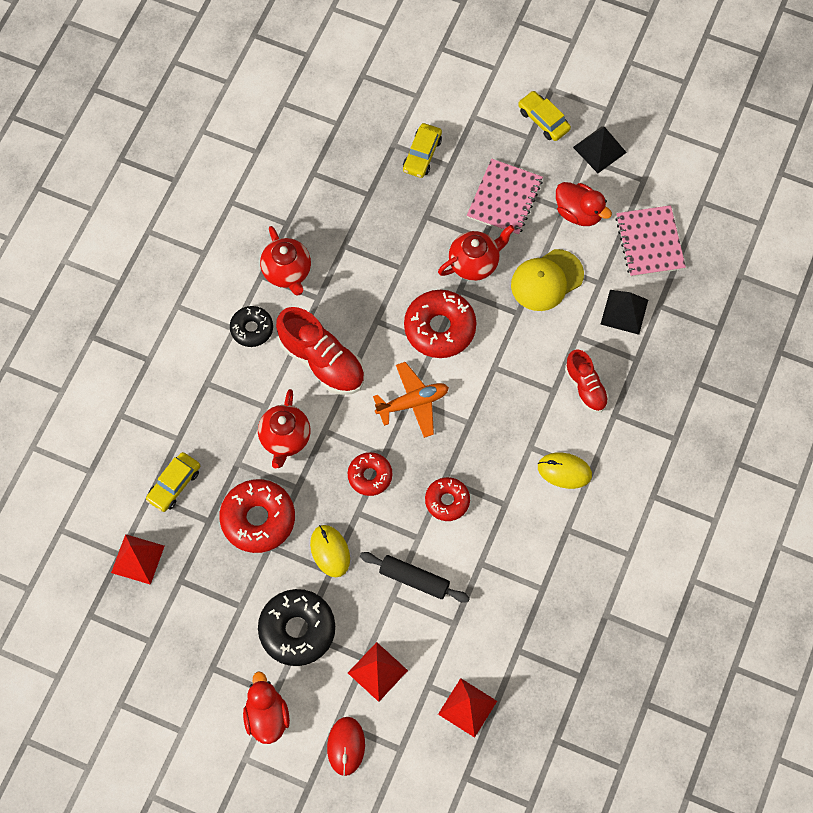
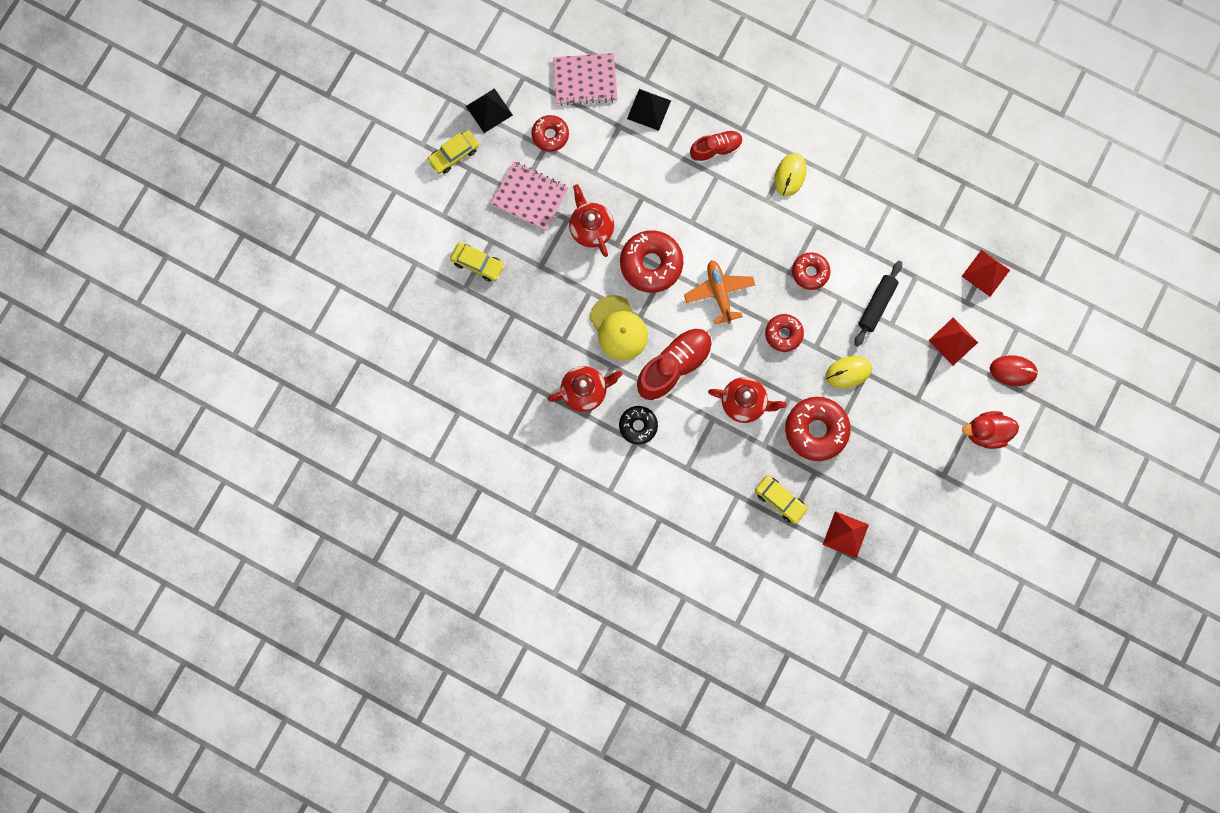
camera: 85 degrees left, 10 degrees up
(297, 630) = (915, 403): black donut -> none
(546, 280) = (613, 170): yellow cap -> yellow cap (618, 328)
(579, 213) = (550, 135): red duck -> red donut

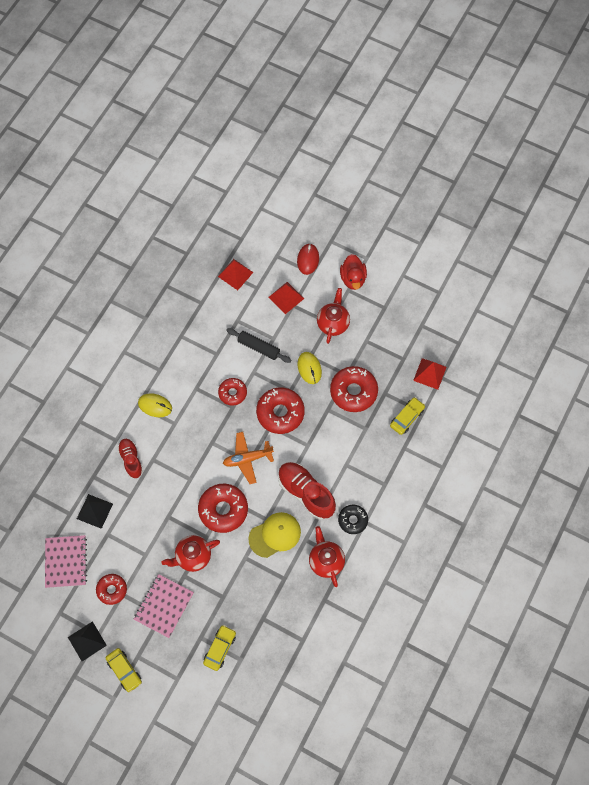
camera: 90 degrees left, 10 degrees down
(744, 403) = (334, 442): red teapot -> red teapot (333, 323)
(783, 334) = (280, 413): red donut -> red donut, size x1.66

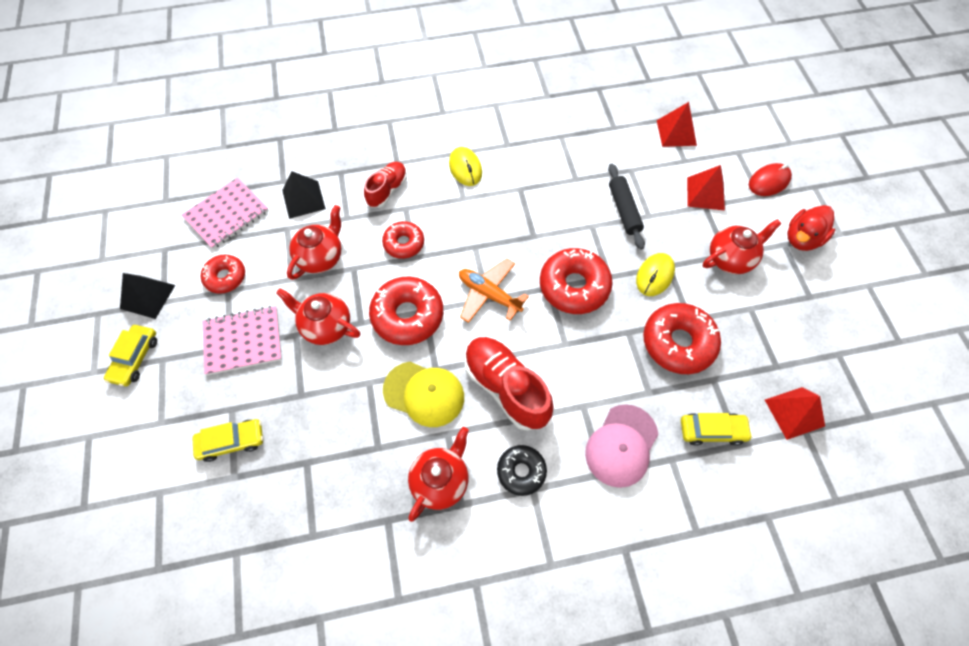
camera: 50 degrees right, 5 degrees down
(145, 529) = (321, 257): none -> red teapot
(232, 393) = (549, 224): red donut -> red donut (404, 243)
(306, 493) = (506, 388): red shoe -> red shoe turned 45 degrees counterclockwise
(379, 464) = (621, 445): none -> pink cap

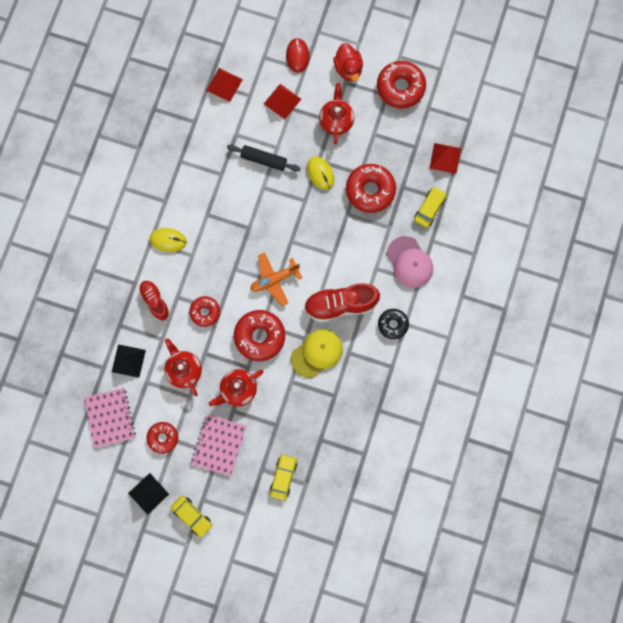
camera: 60 degrees left, 15 degrees up
(440, 481) = (373, 371): red teapot -> none
(574, 286) = (299, 226): red donut -> red donut (400, 87)

